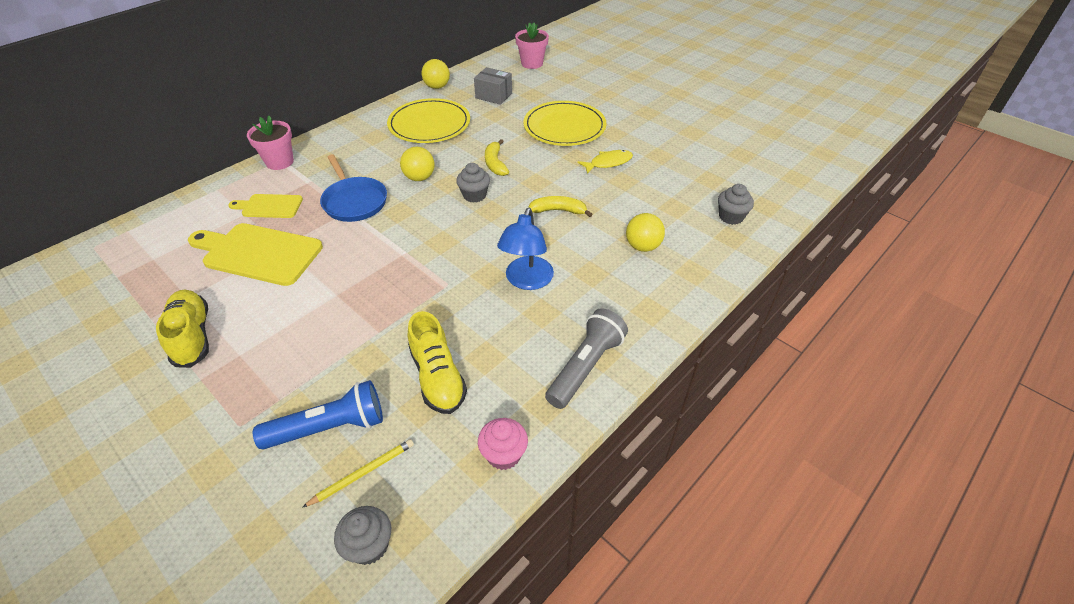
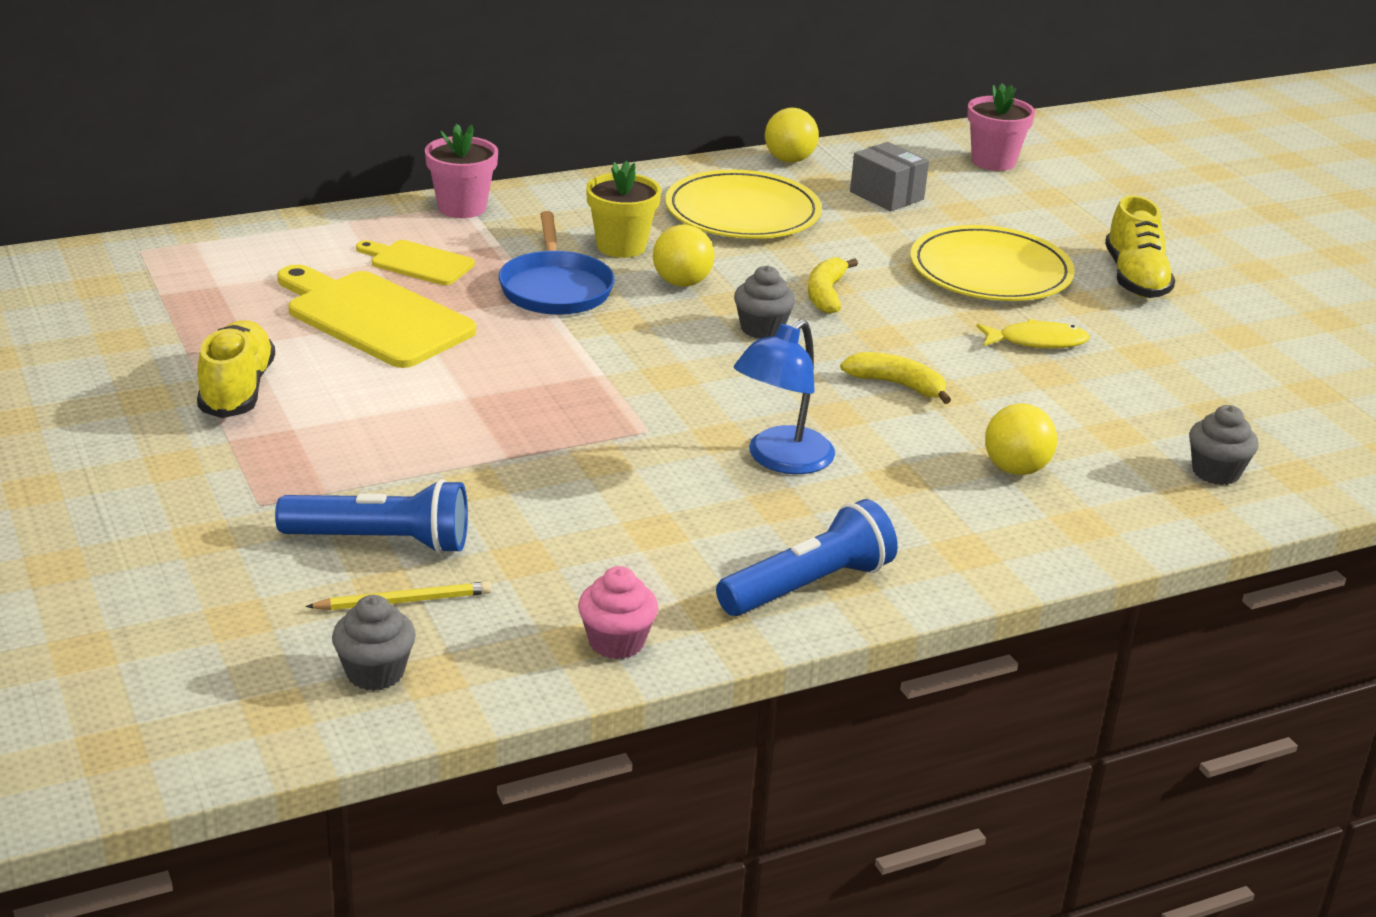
camera: 20 degrees right, 15 degrees down
(377, 163) = (621, 246): none -> yellow flower pot
(437, 377) = (568, 533): yellow shoe -> yellow shoe (1135, 278)
(585, 367) = (808, 586): grey flashlight -> blue flashlight

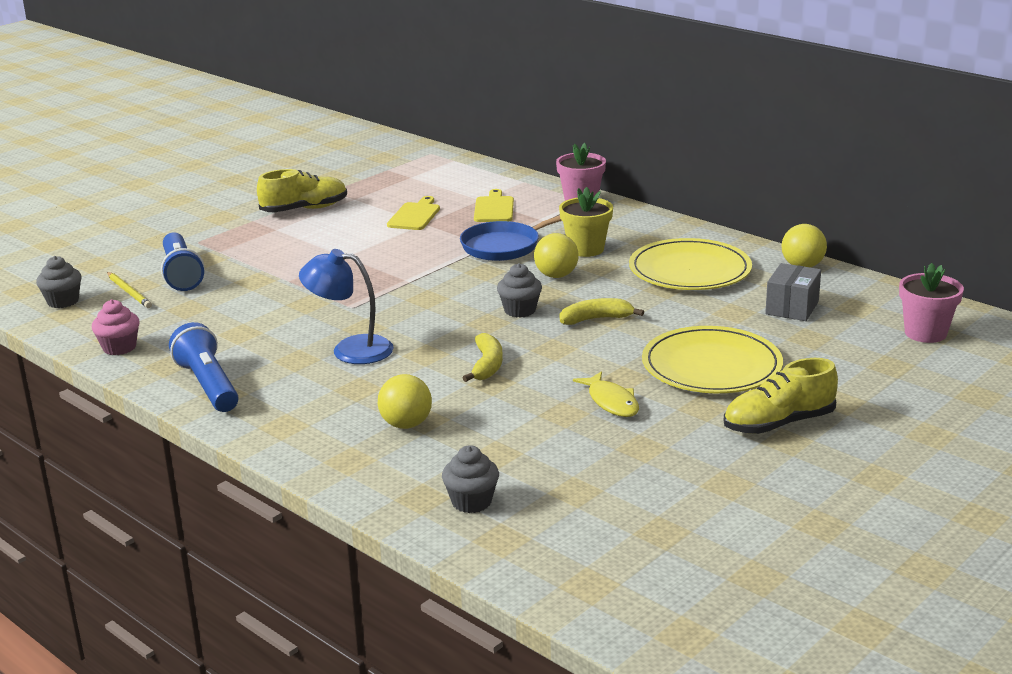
camera: 70 degrees right, 5 degrees down
(374, 317) = (415, 215): yellow cutting board -> yellow cutting board, size x0.56
(808, 586) = (208, 385): blue flashlight -> blue flashlight turned 150 degrees counterclockwise

